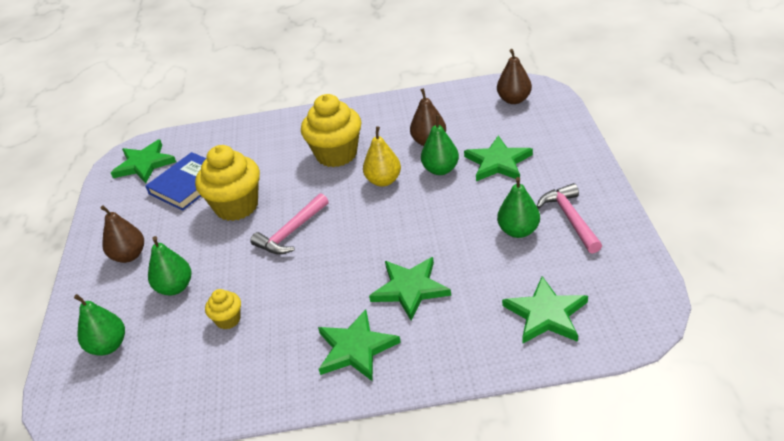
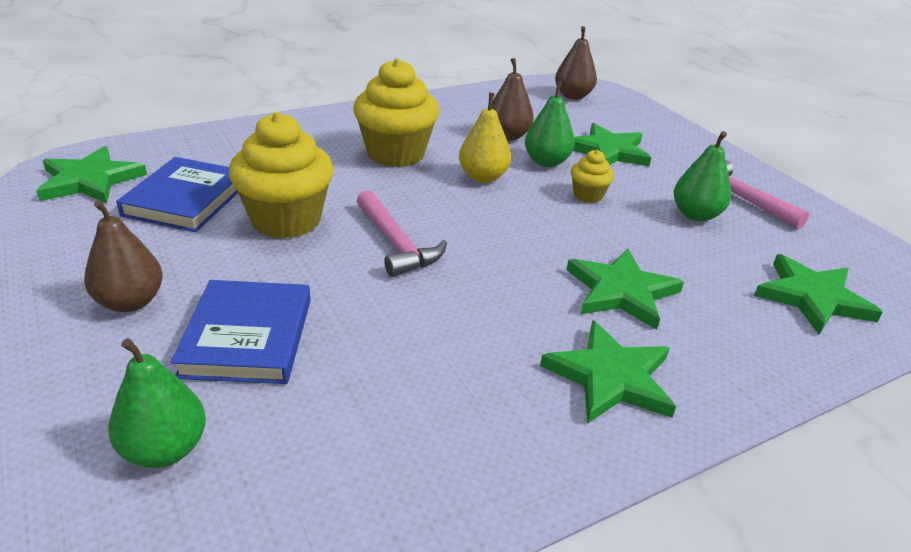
camera: 30 degrees left, 5 degrees down
(175, 287) = (247, 337): green pear -> blue book
(228, 320) = (376, 370): yellow cupcake -> yellow cupcake (588, 195)
(291, 232) = (396, 244): pink hammer -> pink hammer turned 45 degrees counterclockwise

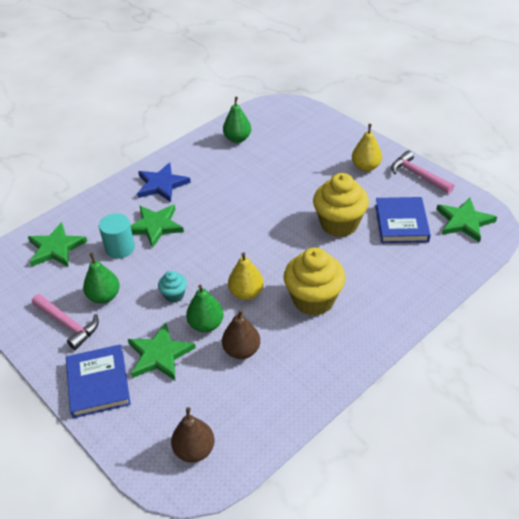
camera: 170 degrees right, 10 degrees up
(130, 302) = (365, 167): brown pear -> yellow pear
(165, 449) = (304, 130): green pear -> green pear (237, 139)
(247, 337) = (308, 165): blue book -> blue book (98, 383)
(396, 244) = (274, 225): pink hammer -> pink hammer (418, 175)
(588, 195) = (174, 295): yellow cupcake -> turquoise cupcake
(610, 377) = (161, 185): green star -> blue star
(685, 270) = (120, 248): none -> turquoise cylinder

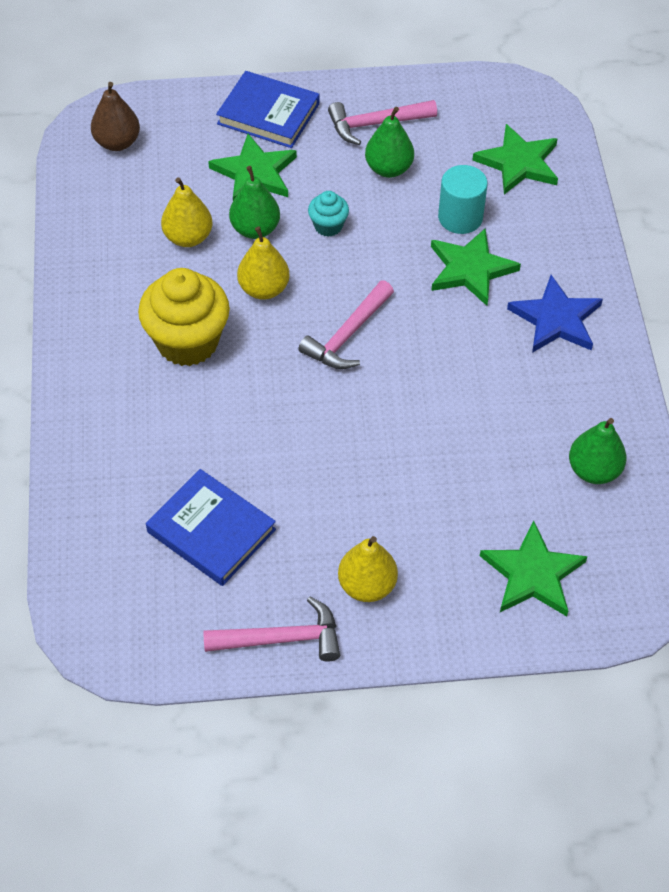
camera: 125 degrees right, 10 degrees up
(241, 350) = (188, 237): brown pear -> yellow pear
(243, 244) = (347, 335): none -> pink hammer
(339, 224) = (281, 459): yellow cupcake -> none
(464, 221) = (136, 608): green star -> green star (532, 574)

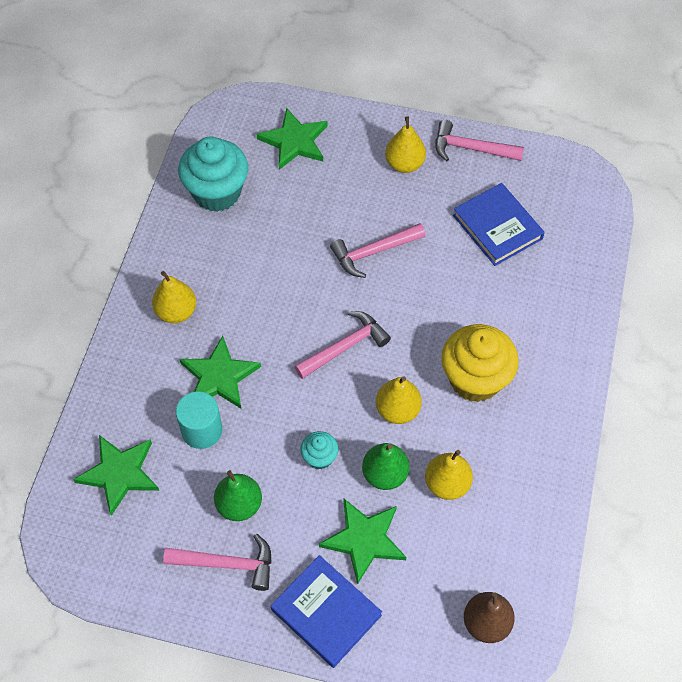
camera: 160 degrees left, 5 degrees up
(359, 451) = (373, 252): none -> pink hammer
(556, 319) = (176, 312): blue star -> yellow pear
(593, 470) = (217, 192): green pear -> turquoise cupcake

